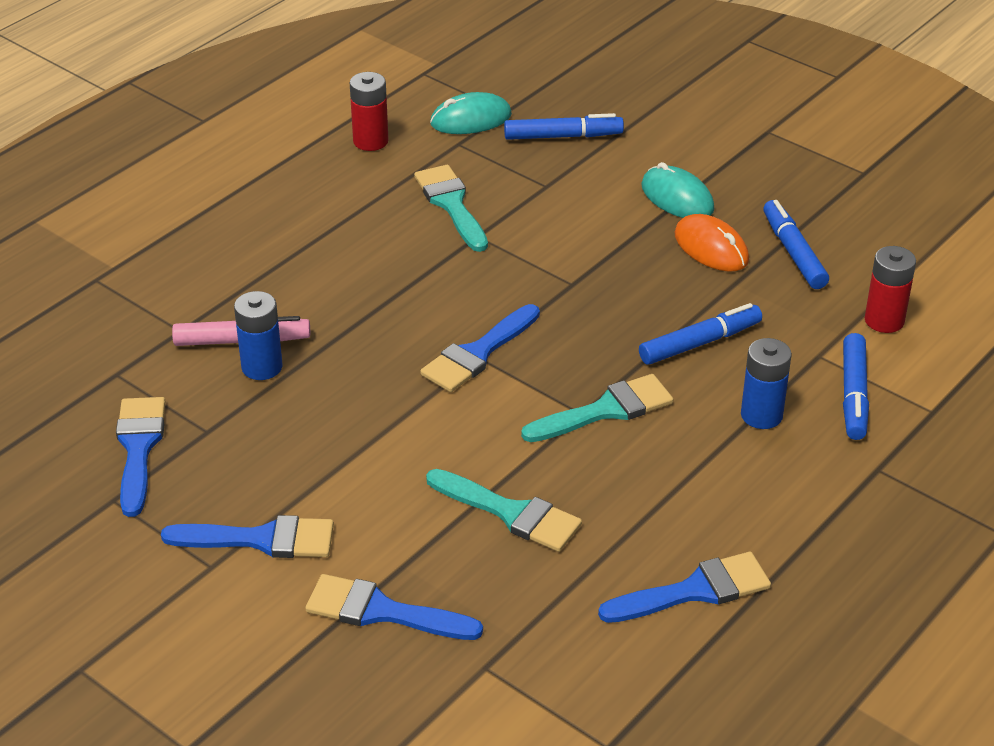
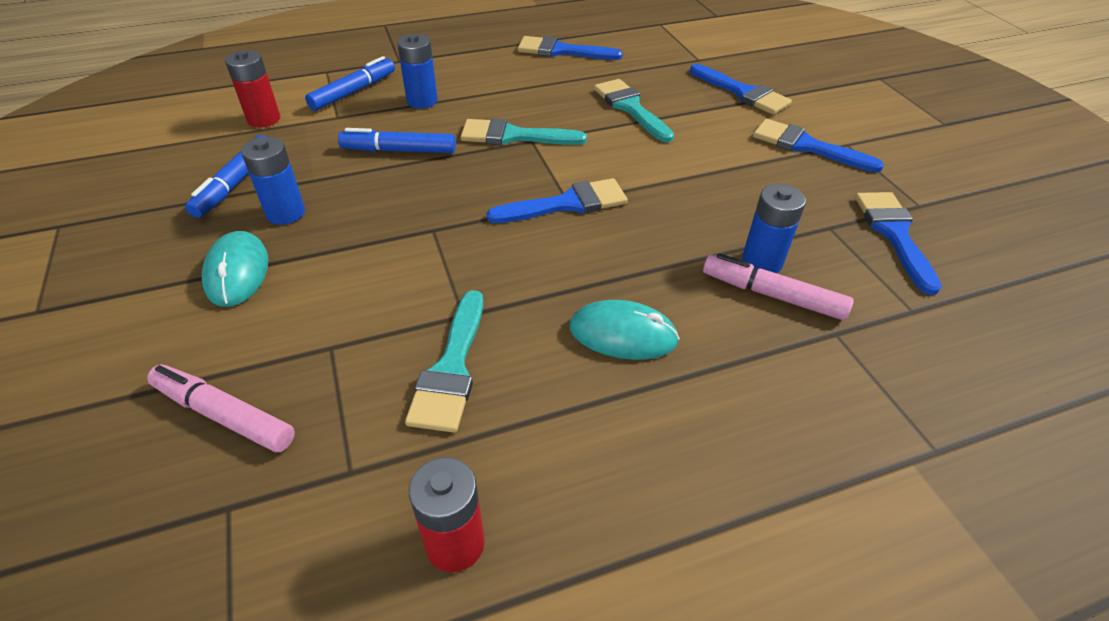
camera: 150 degrees left, 5 degrees up
(139, 448) = (894, 234): blue brush -> blue brush turned 150 degrees clockwise
(471, 119) = (287, 515): turquoise mouse -> turquoise mouse (623, 334)
(562, 136) = (224, 415): blue marker -> pink marker
(711, 248) = (285, 213): orange mouse -> blue battery

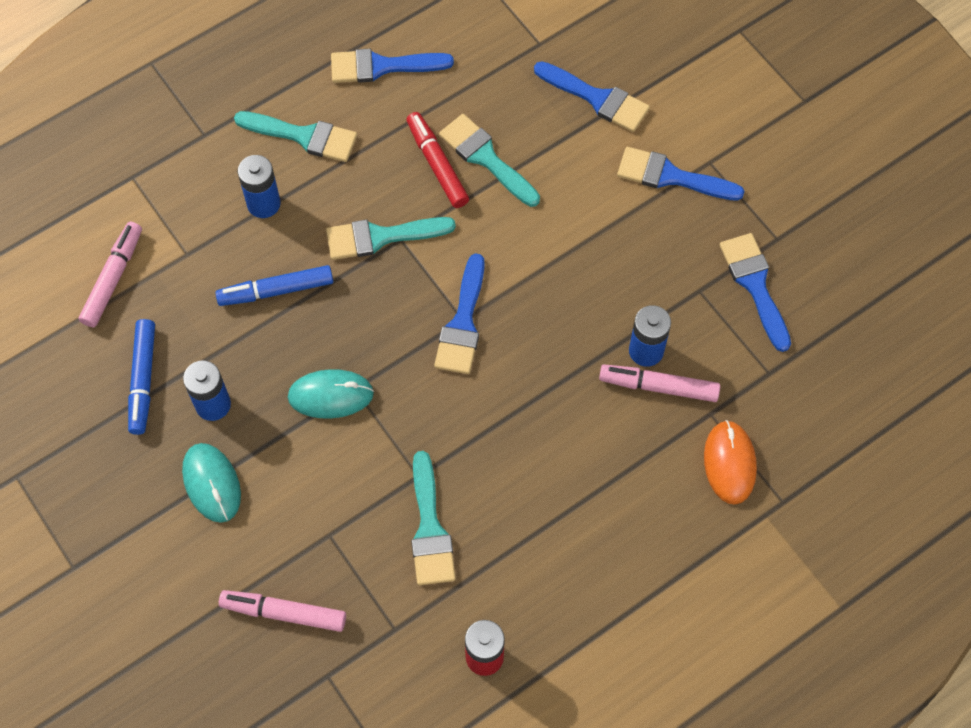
camera: 15 degrees left, 20 degrees up
(264, 119) = (113, 279): red battery -> pink marker
(353, 92) = (182, 207): blue marker -> none
(478, 73) = (304, 136): none -> turquoise brush
(567, 204) = (463, 323): blue brush -> blue brush turned 135 degrees clockwise
(585, 105) = (437, 165): none -> red marker
(623, 334) = (549, 460): turquoise mouse -> turquoise mouse (330, 395)
(858, 389) = (729, 463): none -> orange mouse

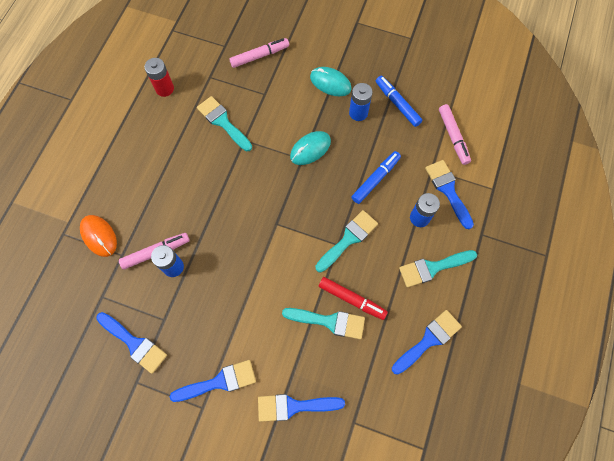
camera: 145 degrees right, 5 degrees up
(463, 323) = (275, 221): blue brush -> blue brush (448, 190)

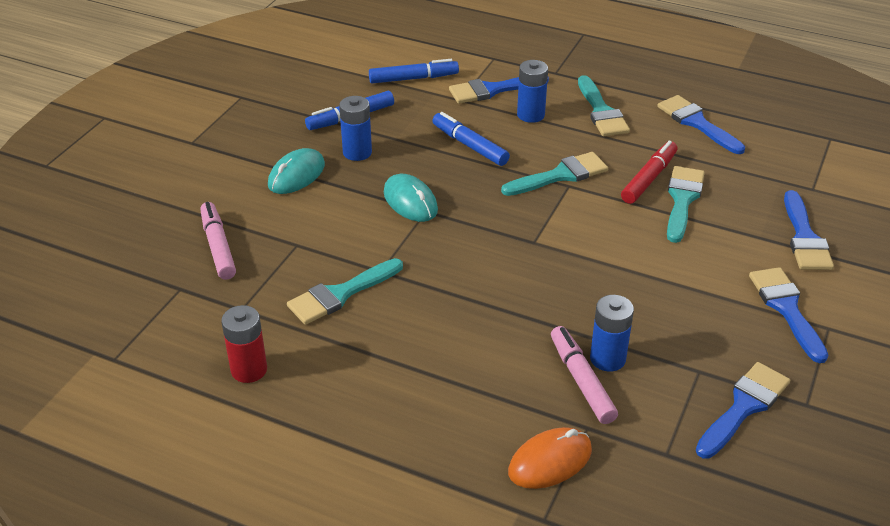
camera: 85 degrees left, 30 degrees down
(348, 239) = (560, 175): turquoise brush -> turquoise brush turned 105 degrees clockwise
(453, 136) = (413, 78): pink marker -> blue marker

